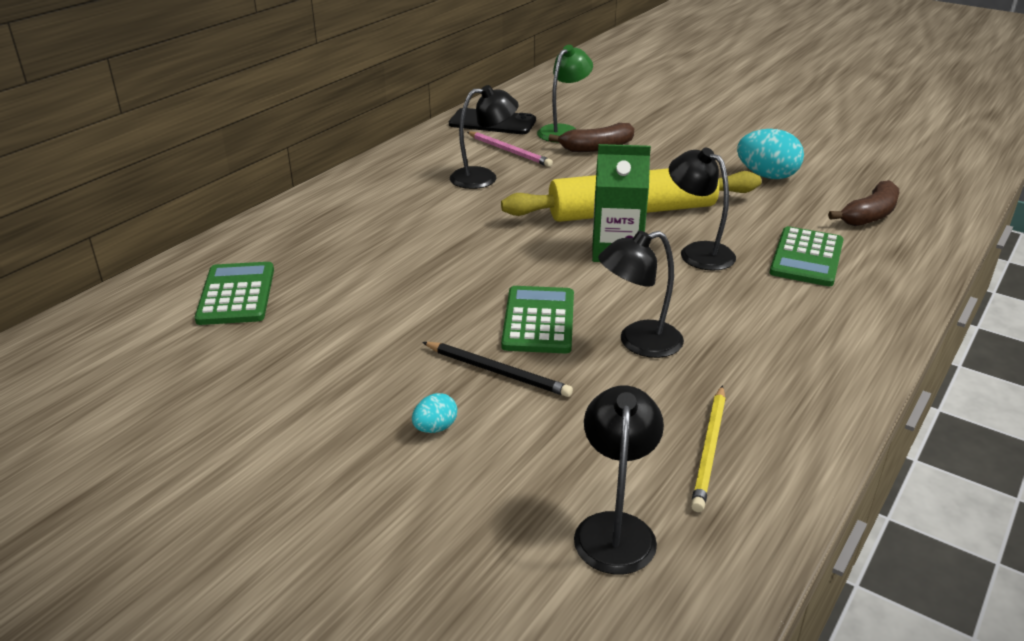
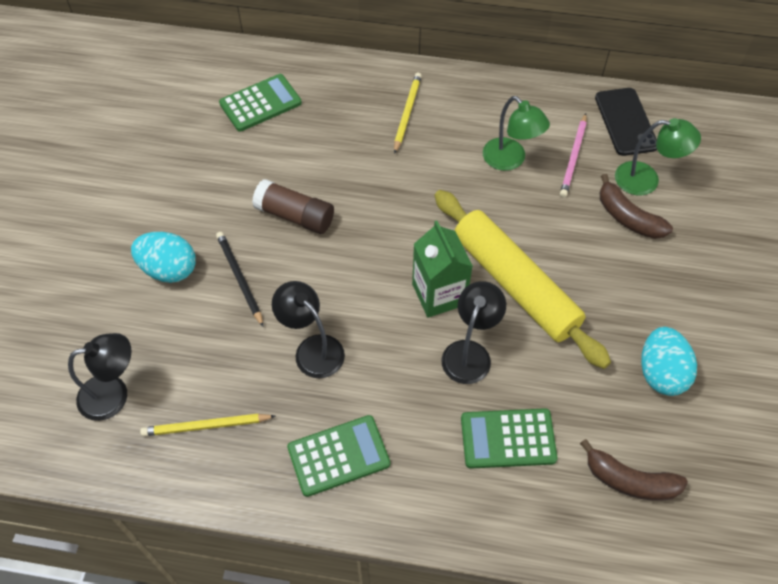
camera: 65 degrees right, 25 degrees up
(364, 211) = (407, 113): none -> yellow pencil
(435, 428) = (169, 269): turquoise egg -> turquoise egg, size x1.98
(437, 310) = (295, 216): none -> brown glue stick
(483, 178) = (510, 160): black lamp -> green lamp
(497, 372) = (239, 278): black pencil -> black pencil turned 150 degrees clockwise
(538, 321) = (311, 279): green calculator -> green calculator (338, 456)

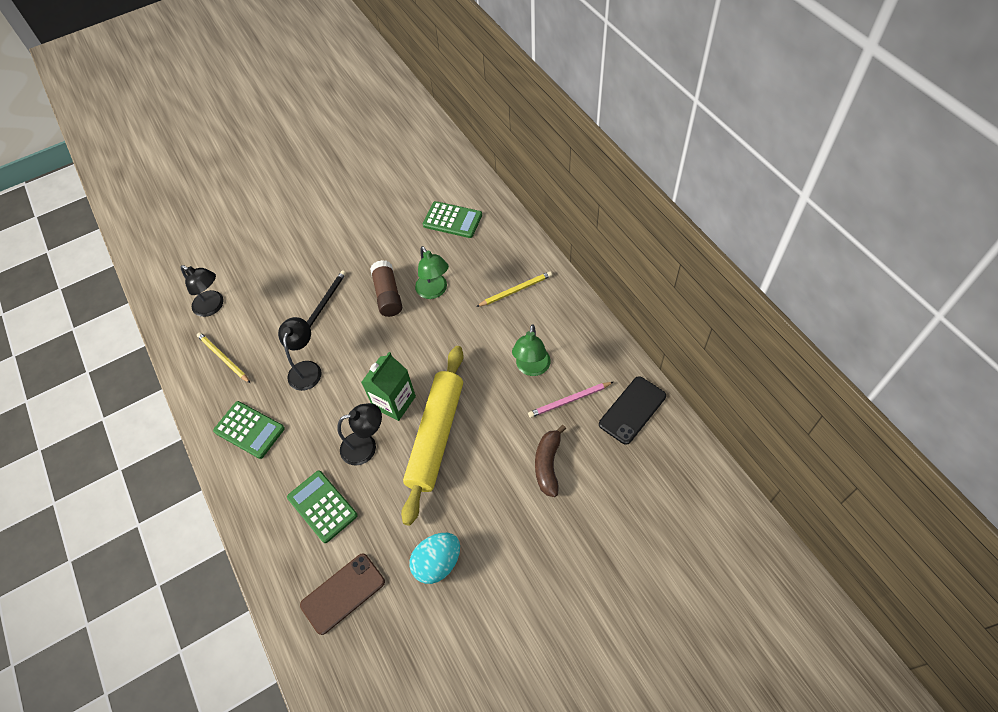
camera: 55 degrees right, 0 degrees up
(169, 269) = (304, 269): turquoise egg -> none
(629, 480) = (343, 593): brown banana -> brown phone
(646, 180) = (592, 455): green lamp -> green lamp (434, 291)

